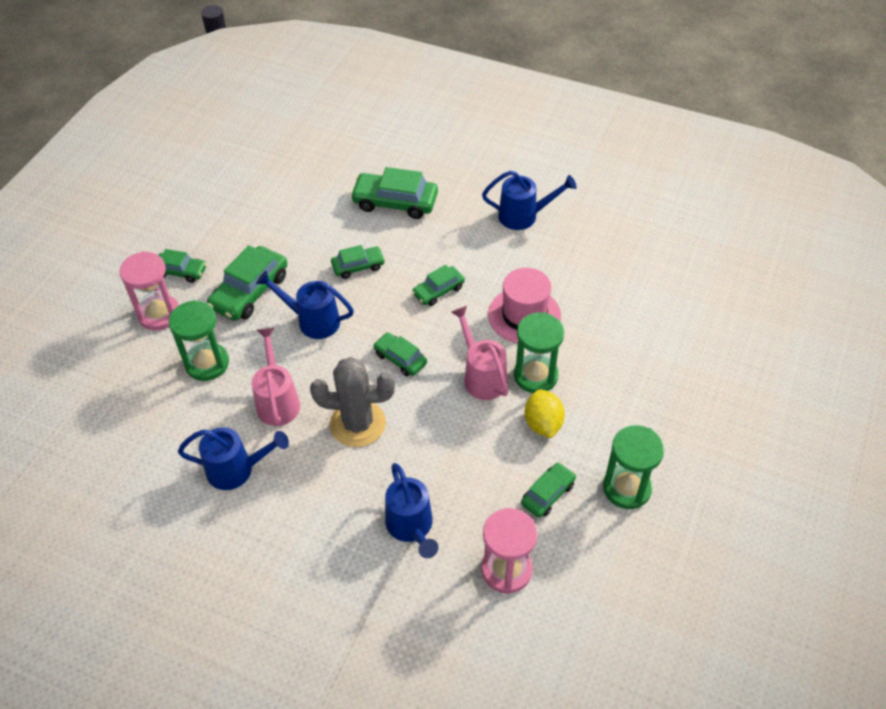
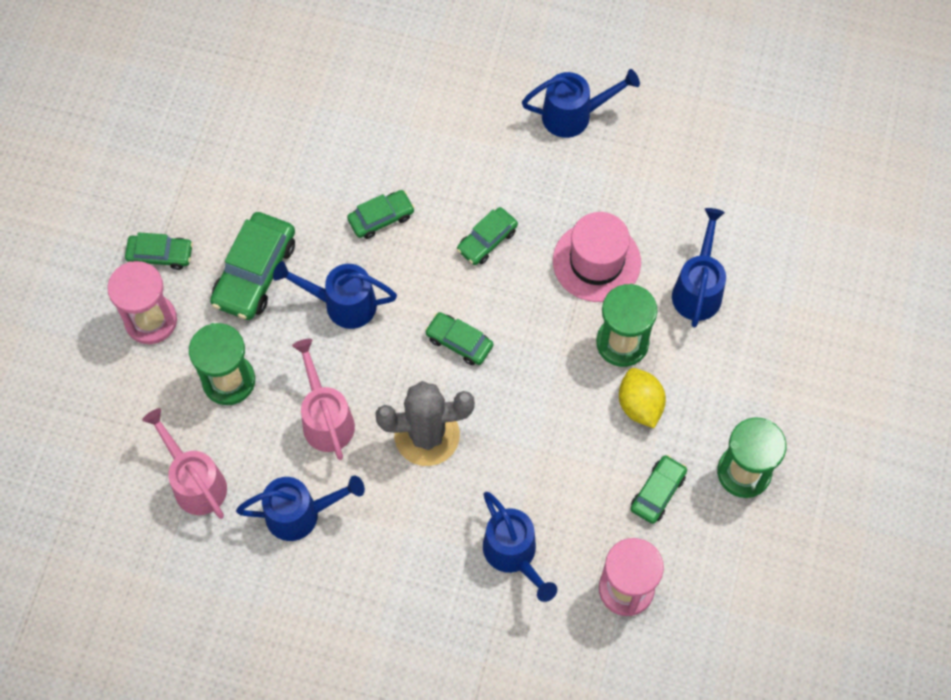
camera: 10 degrees left, 15 degrees up
(395, 202) = (408, 114): green car -> none
(481, 376) = (559, 352): pink watering can -> pink watering can (195, 482)
(605, 344) = (698, 289): none -> blue watering can

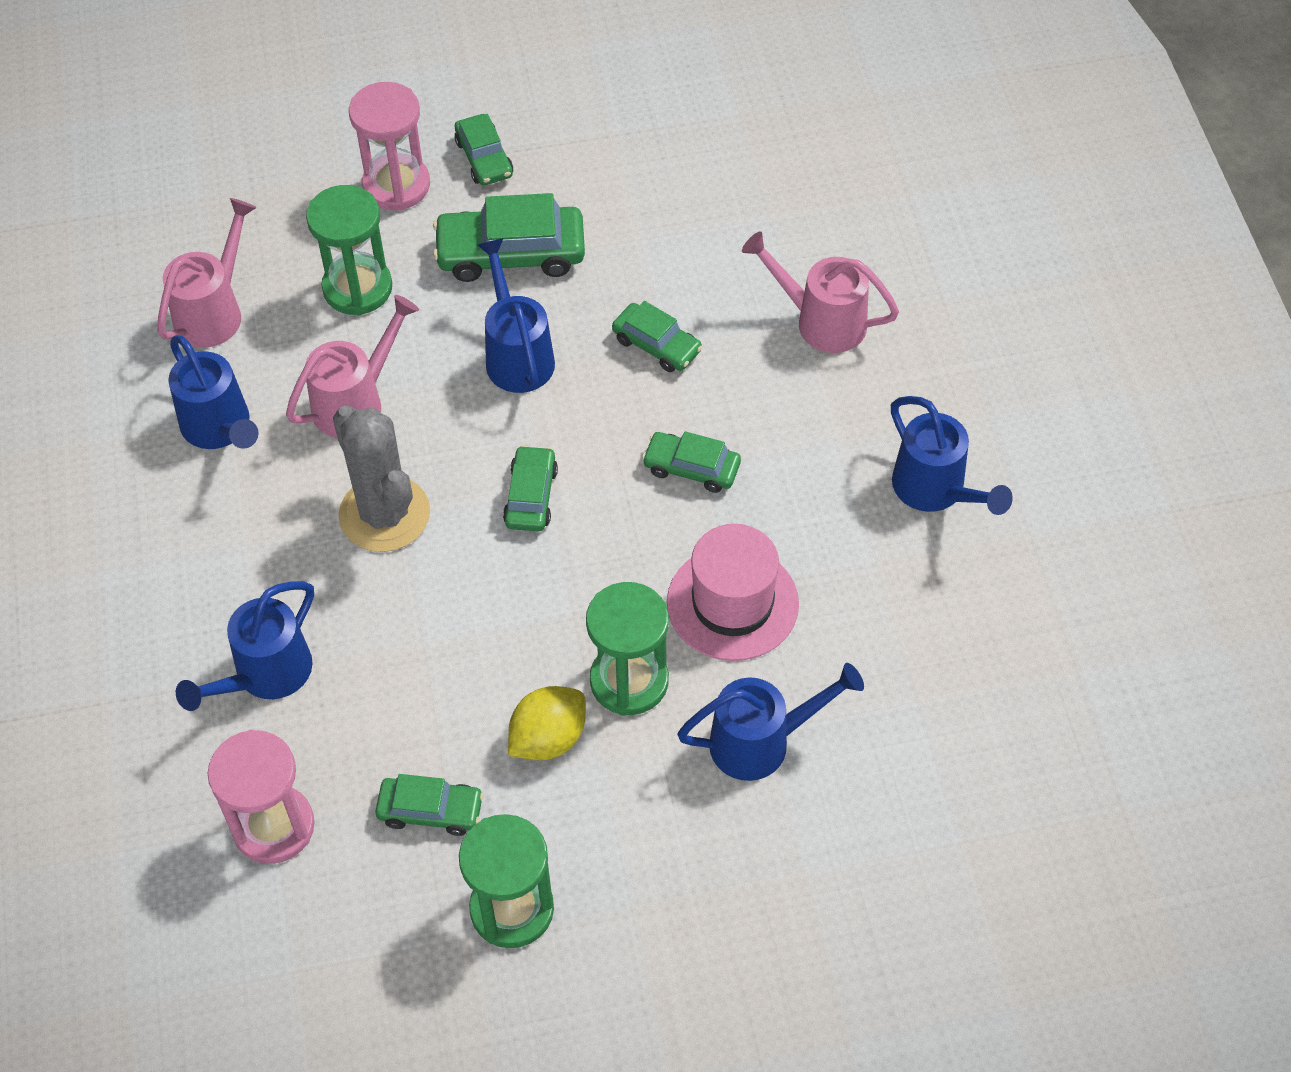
camera: 65 degrees right, 10 degrees down
(415, 116) = (821, 321): none -> pink watering can

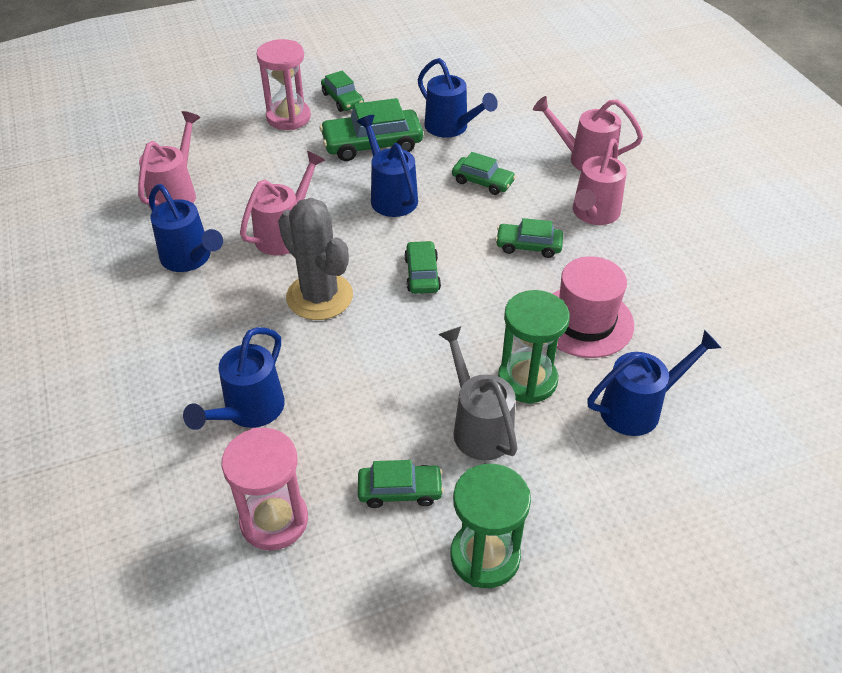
camera: 10 degrees left, 10 degrees down
(357, 288) = (273, 172): green hourglass -> none
(548, 738) = (478, 426): yellow lemon -> grey watering can
(801, 425) = (593, 214): none -> pink watering can
(935, 490) = (697, 240): blue watering can -> blue watering can (451, 128)

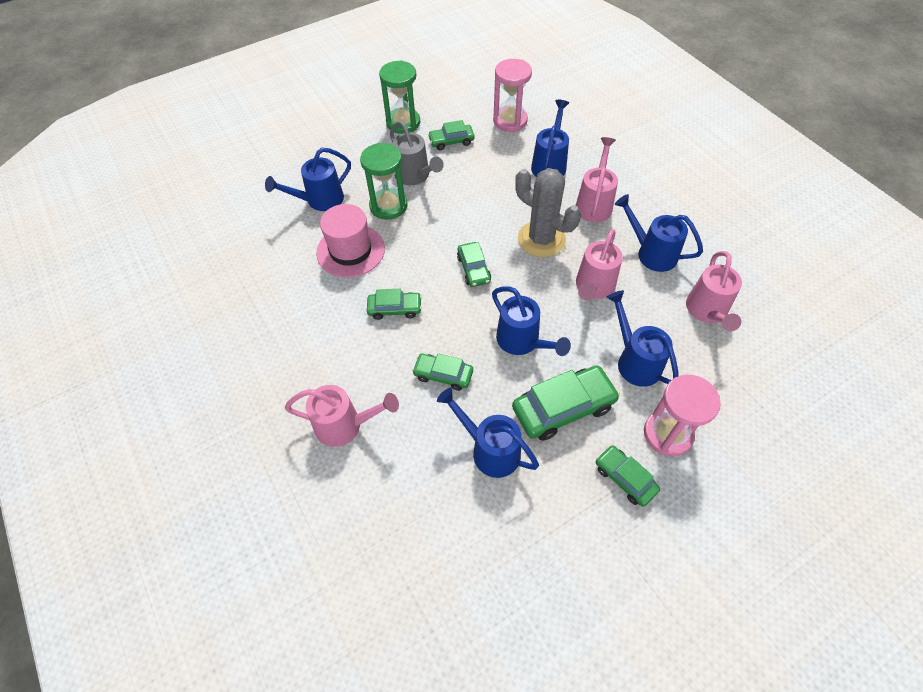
camera: 170 degrees right, 10 degrees up
(283, 166) = (635, 361): none -> blue watering can
(593, 214) = (340, 352): pink watering can -> pink watering can (594, 203)

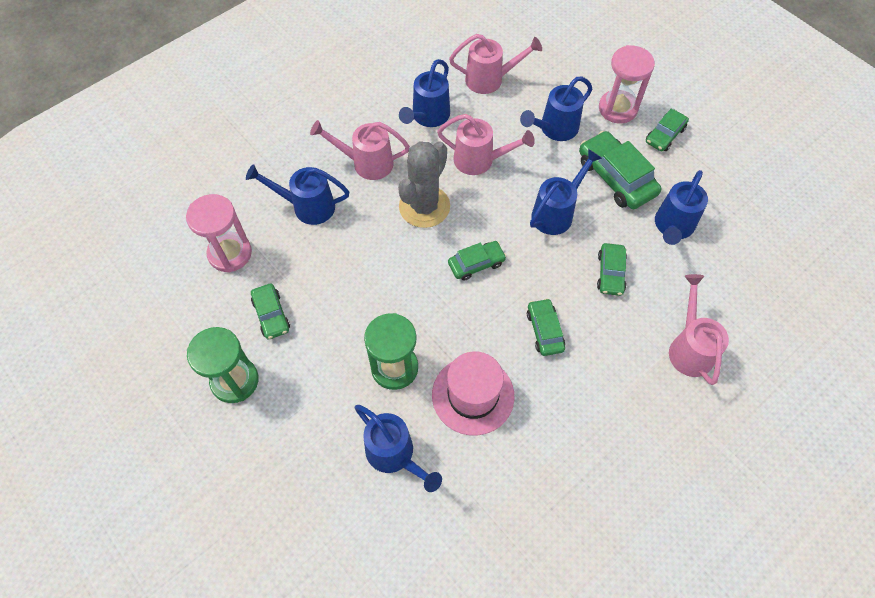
camera: 100 degrees left, 5 degrees up
(415, 176) = (339, 346): grey watering can -> none

